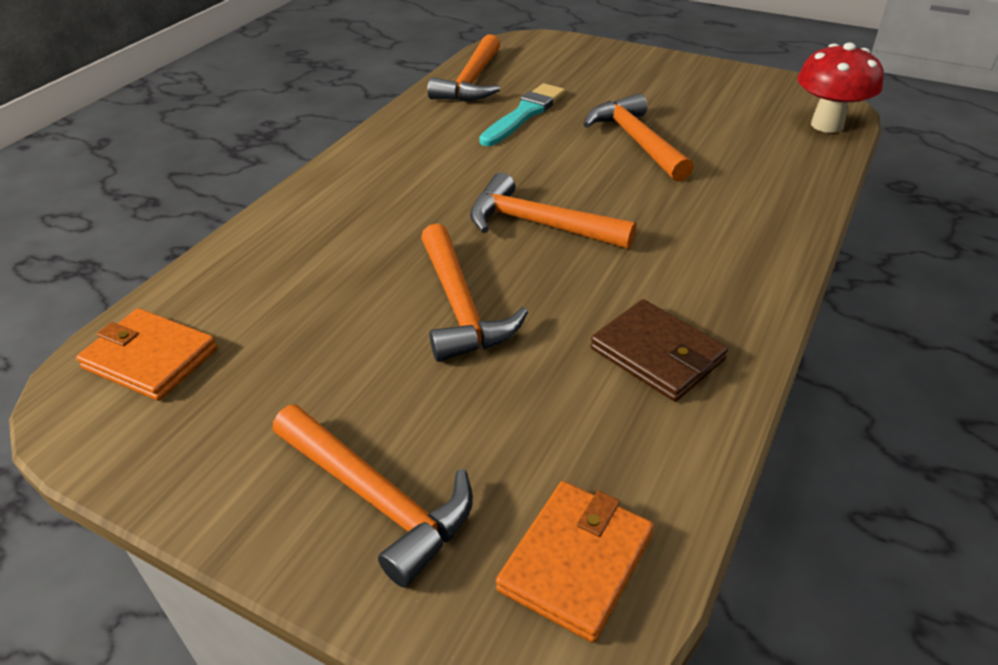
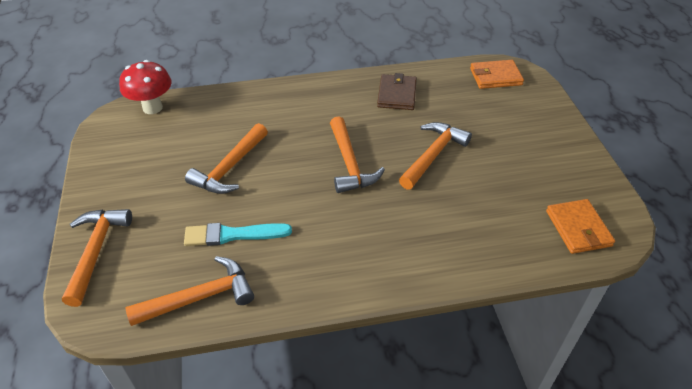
camera: 130 degrees left, 5 degrees up
(377, 498) = (532, 122): orange hammer -> orange hammer (96, 251)

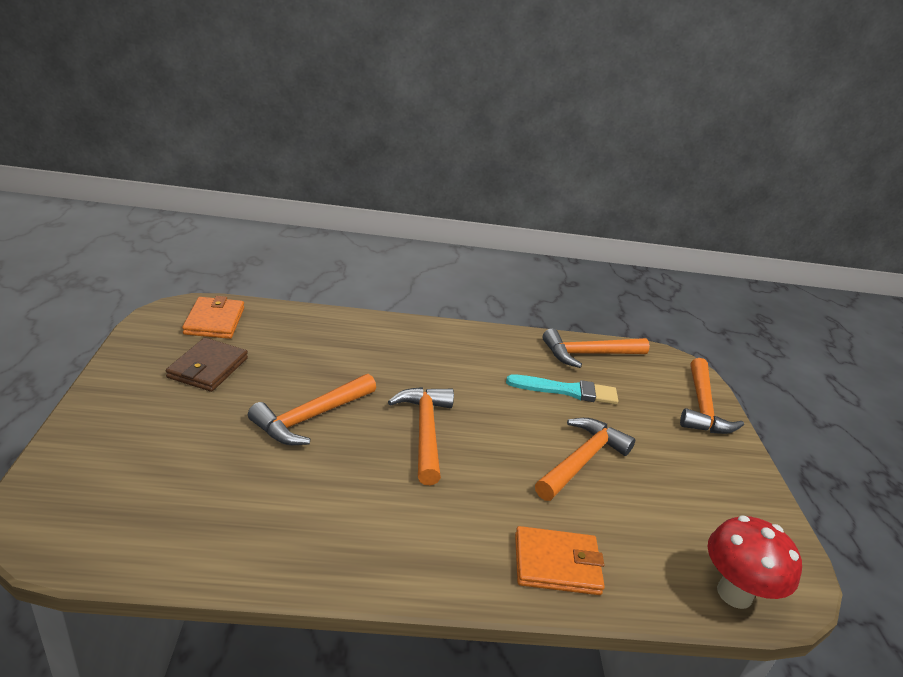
camera: 175 degrees left, 15 degrees down
(397, 94) = (305, 524): brown wallet -> brown wallet (208, 368)
(495, 77) = (98, 521): orange wallet -> orange wallet (556, 564)

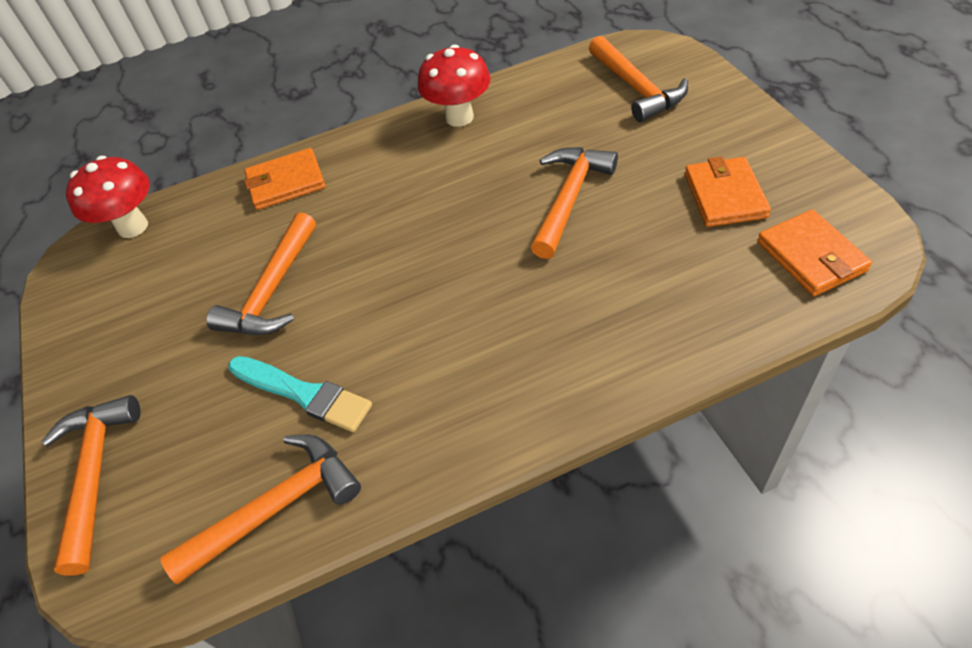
camera: 170 degrees right, 20 degrees up
(208, 368) = (724, 195): brown wallet -> orange wallet
(332, 550) = (459, 117): none -> red mushroom
(425, 431) = (451, 240): orange hammer -> orange hammer (636, 88)
(567, 391) = (303, 394): turquoise brush -> turquoise brush turned 135 degrees counterclockwise

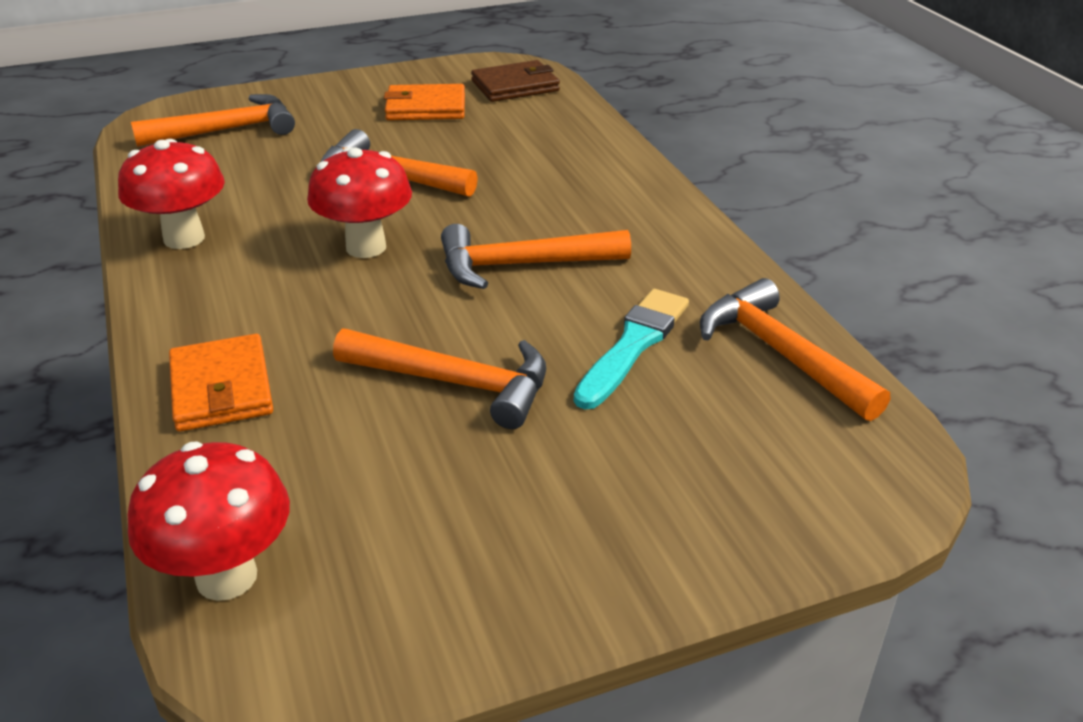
camera: 95 degrees left, 15 degrees down
(95, 474) = (755, 520): orange hammer -> orange hammer (522, 265)
(450, 210) = (366, 247): none -> red mushroom
(811, 256) = (515, 86): orange wallet -> brown wallet

